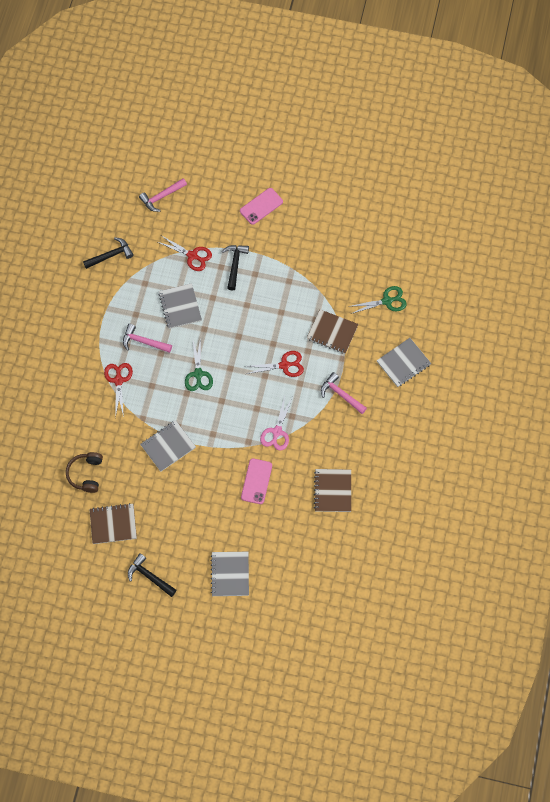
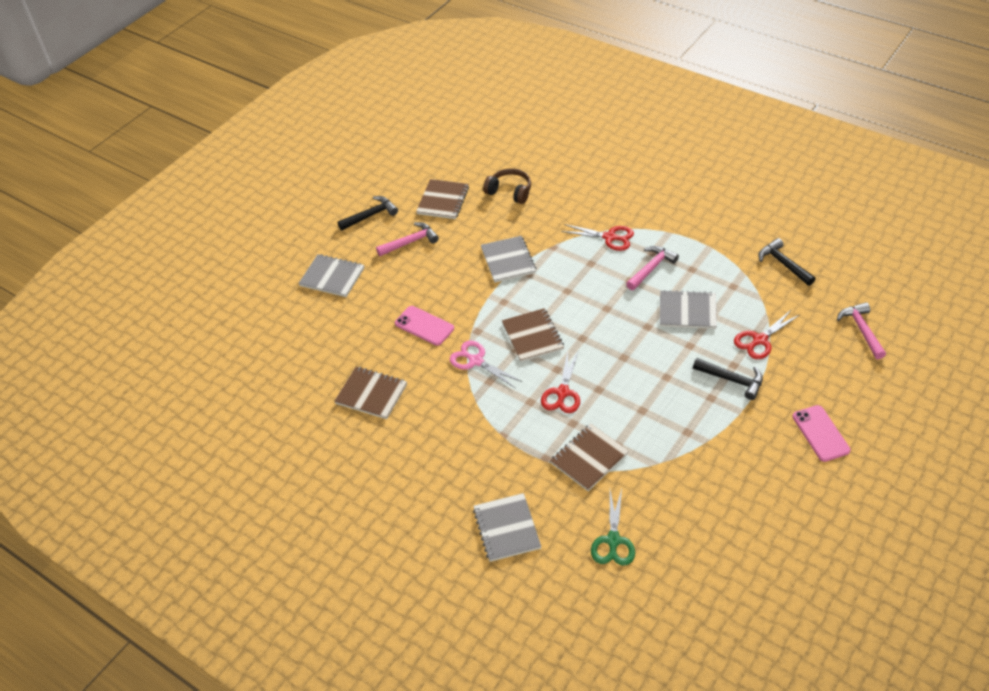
camera: 115 degrees right, 20 degrees down
(110, 255) = (783, 264): black hammer -> black hammer turned 150 degrees clockwise
(198, 374) = (587, 307): green scissors -> none
(240, 402) = (532, 336): none -> brown notebook
(341, 394) = (494, 441): pink hammer -> pink hammer (410, 242)

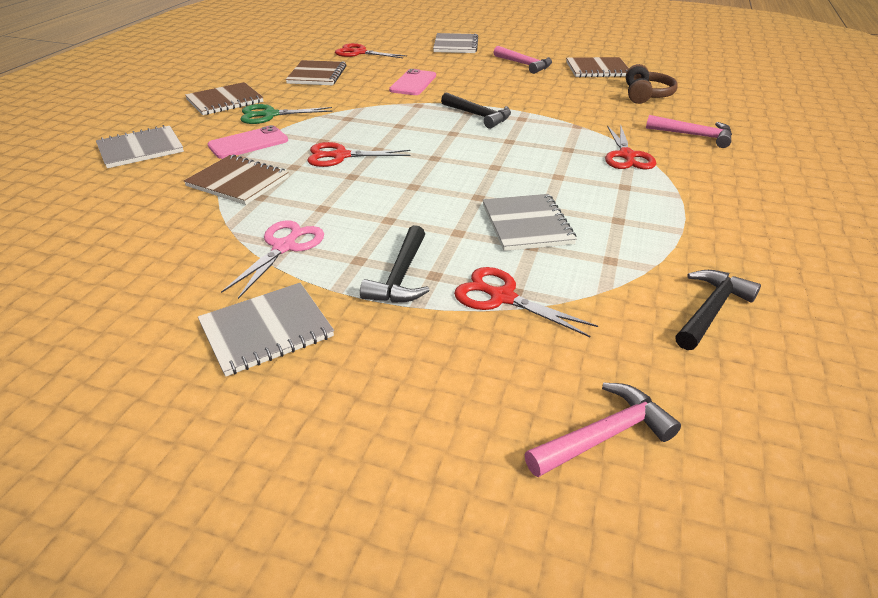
camera: 70 degrees right, 10 degrees down
(318, 354) = (359, 53): none -> red scissors
(370, 215) = (546, 47): black hammer -> black hammer (478, 116)
(476, 361) = (374, 109): pink scissors -> pink scissors (284, 247)
(508, 260) = (534, 106): grey notebook -> grey notebook (266, 330)
(532, 336) = (423, 131): brown notebook -> brown notebook (225, 101)
(613, 540) = (105, 210): green scissors -> green scissors (270, 115)
(651, 268) = (593, 189): pink hammer -> pink hammer (694, 135)
(820, 433) = (298, 388): pink phone -> pink phone (248, 143)

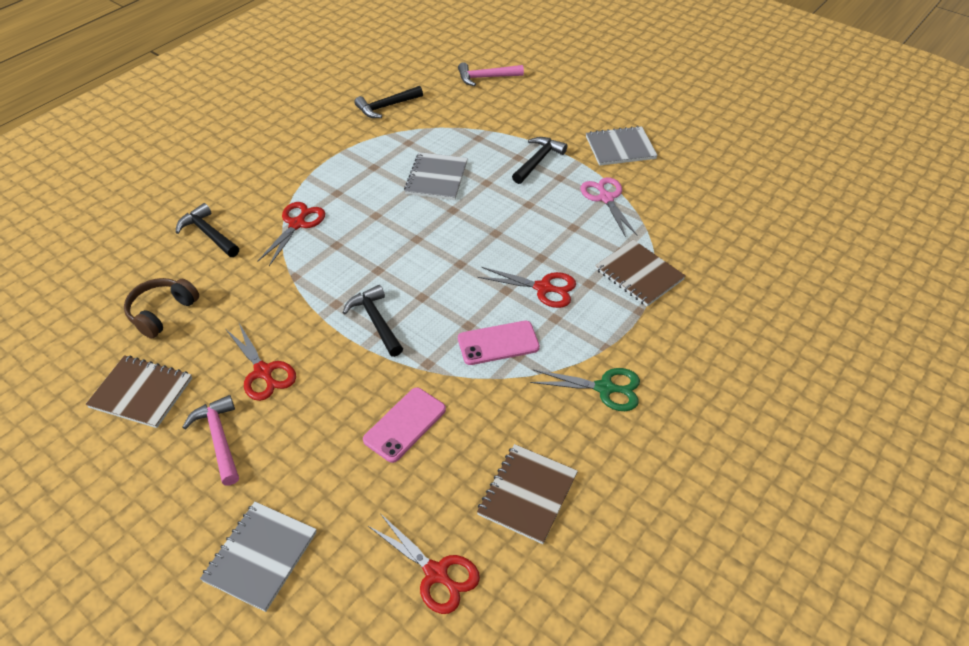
camera: 160 degrees left, 10 degrees up
(140, 149) = (740, 352): grey notebook -> none
(225, 101) = (661, 443): brown notebook -> none
(248, 143) = (630, 334): pink phone -> pink phone (498, 343)
(284, 247) = (606, 198): pink scissors -> pink scissors turned 120 degrees clockwise
(502, 297) = (487, 136): red scissors -> red scissors (263, 372)
(694, 135) = (208, 234): pink hammer -> black hammer

